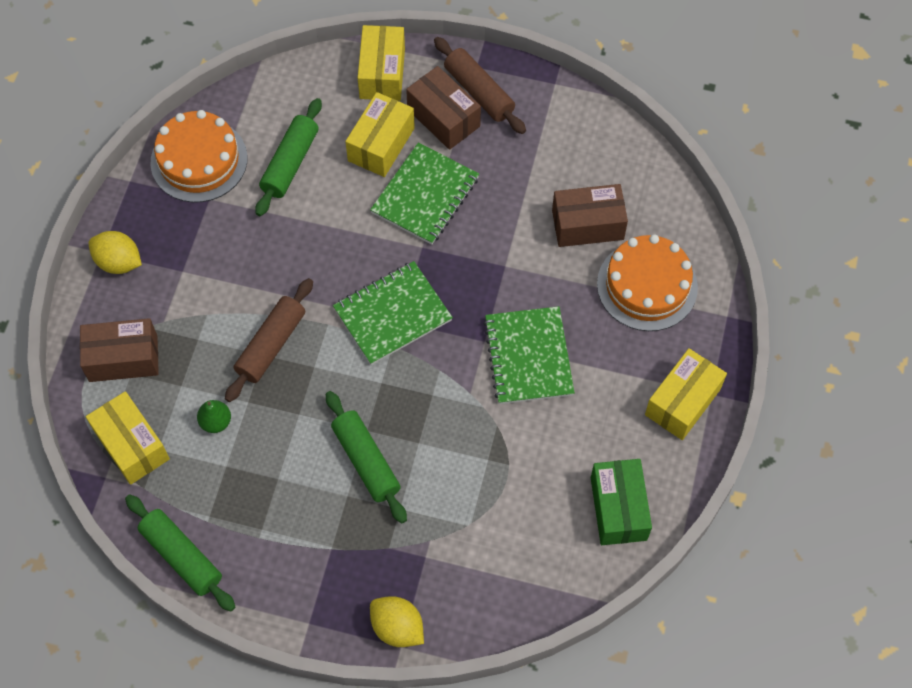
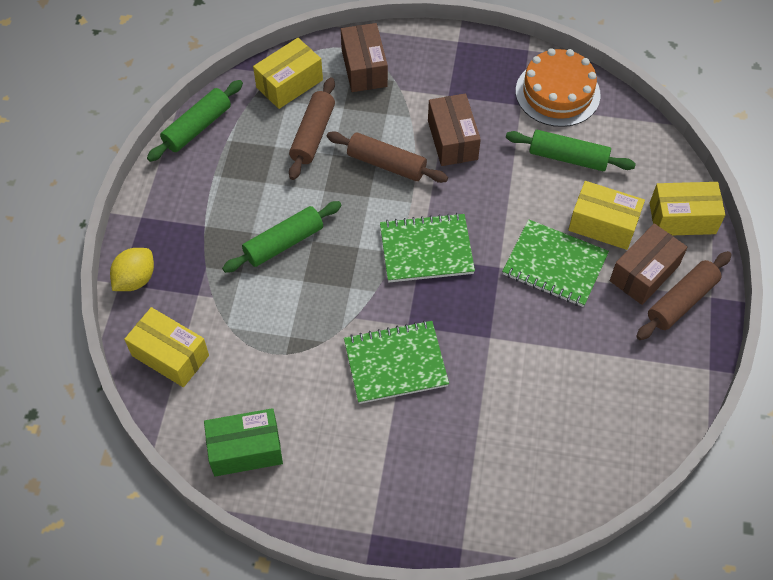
camera: 85 degrees right, 5 degrees down
(119, 262) = (450, 53): yellow lemon -> none
(216, 422) = (313, 135): green pear -> brown rolling pin
(392, 314) = (426, 250): green notebook -> green notebook turned 60 degrees counterclockwise
(587, 225) = (547, 408): brown box -> brown box (452, 140)
(647, 285) = (486, 467): orange cake -> none
(682, 402) = (360, 506): yellow box -> yellow box (170, 355)

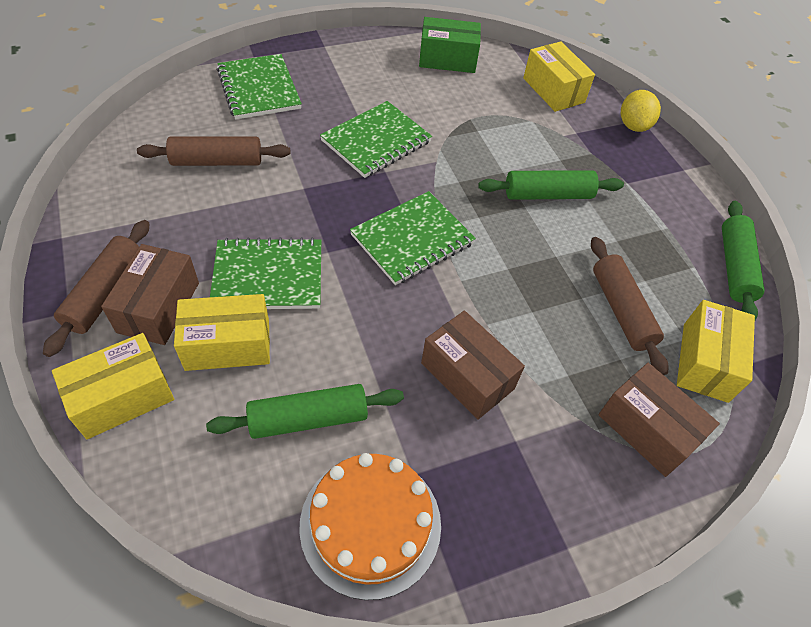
camera: 145 degrees right, 5 degrees down
(170, 355) = (553, 90): yellow box -> yellow box turned 60 degrees clockwise
(245, 450) = (447, 59): green box -> green box turned 45 degrees clockwise
(284, 243) = (548, 195): green rolling pin -> green rolling pin turned 60 degrees clockwise
(386, 164) = (518, 311): brown rolling pin -> brown rolling pin (217, 161)
(477, 487) = (259, 89): none -> green notebook

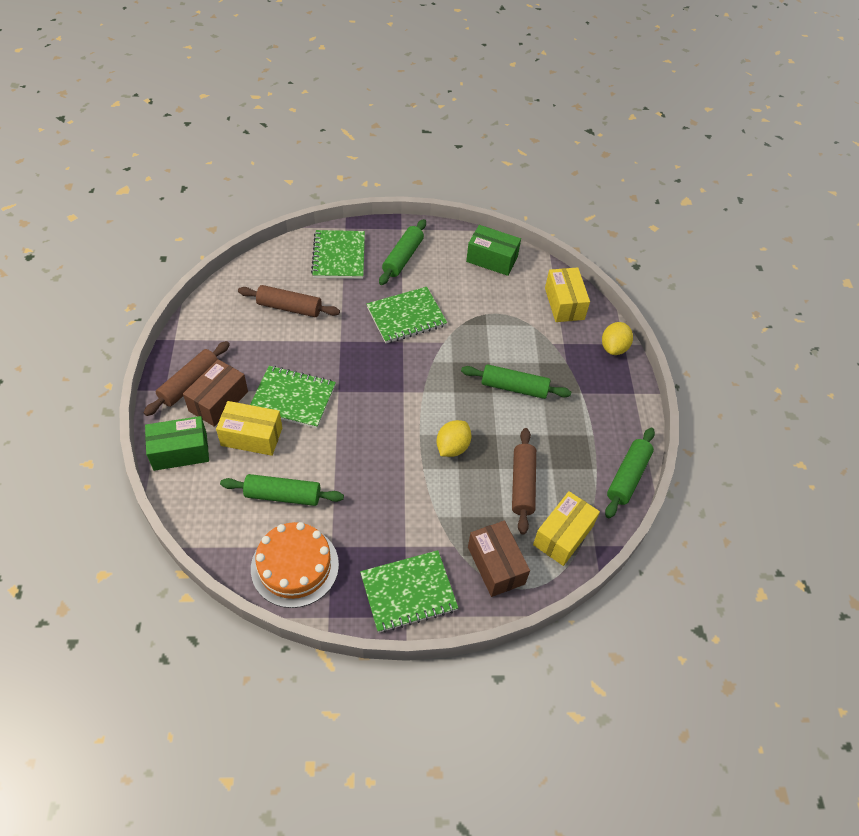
camera: 20 degrees right, 0 degrees up
(122, 397) = (180, 451): yellow box -> green box
(341, 76) = (403, 258): none -> green rolling pin
(412, 239) = (399, 397): green notebook -> green notebook (408, 592)
(467, 376) = (393, 498): brown box -> none
(511, 286) = (452, 447): none -> yellow lemon

